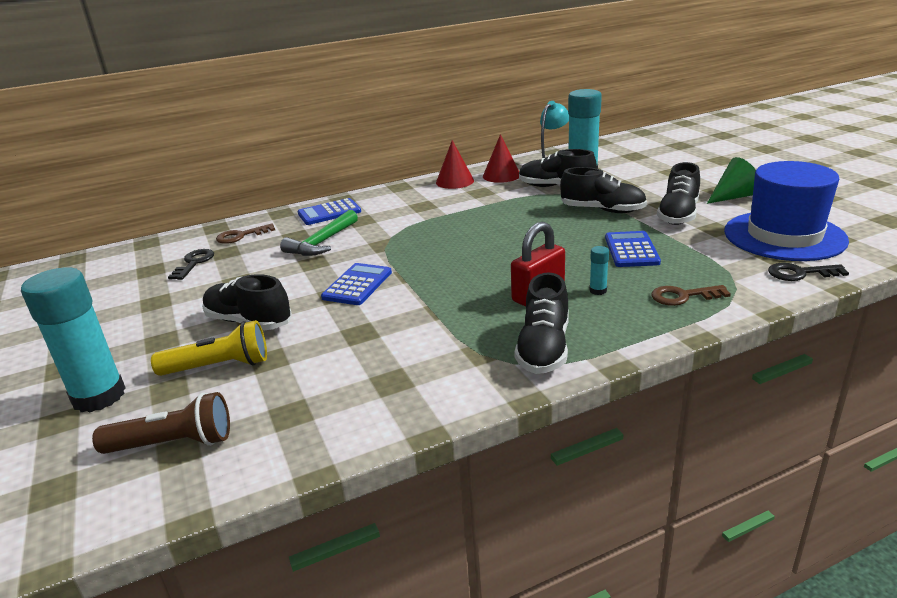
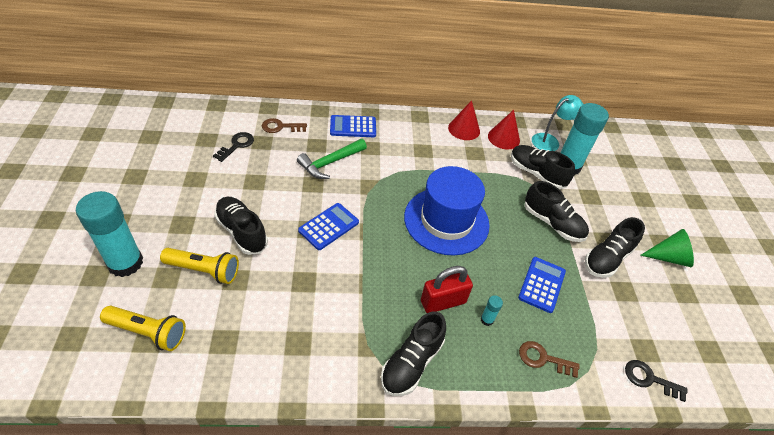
camera: 15 degrees right, 20 degrees up
(174, 443) = (148, 332): brown flashlight -> yellow flashlight
(784, 236) = (671, 328): blue hat -> blue hat (446, 221)

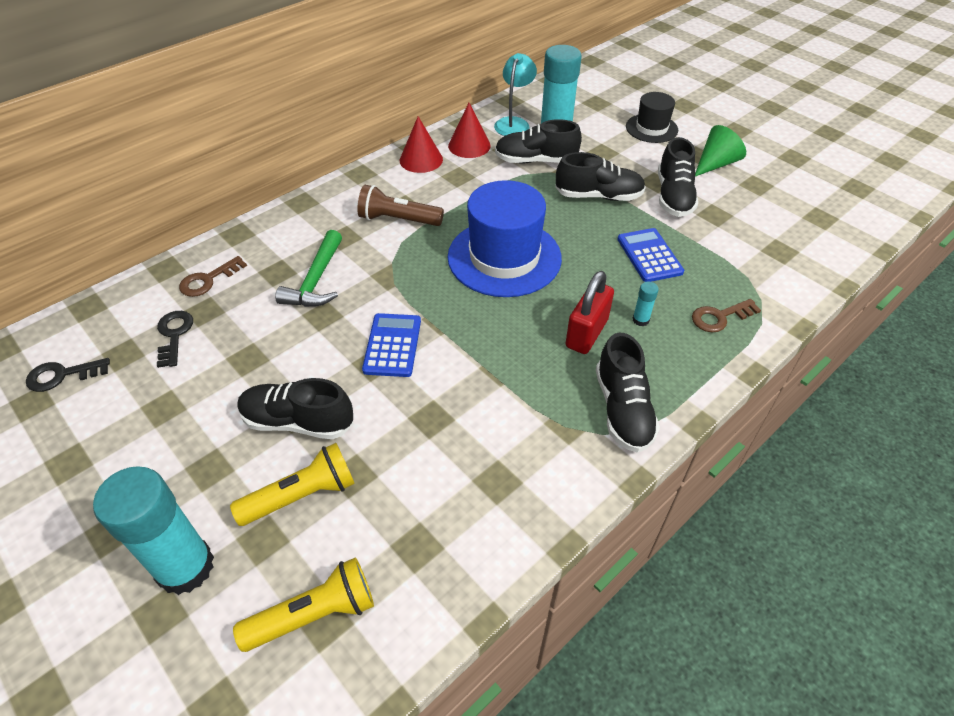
camera: 35 degrees left, 0 degrees up
(353, 127) = (298, 227): blue calculator -> none
(410, 157) = (398, 220): none -> brown flashlight
(647, 202) = (651, 128): none -> black hat
(649, 379) = (807, 271): black key -> black key (62, 375)

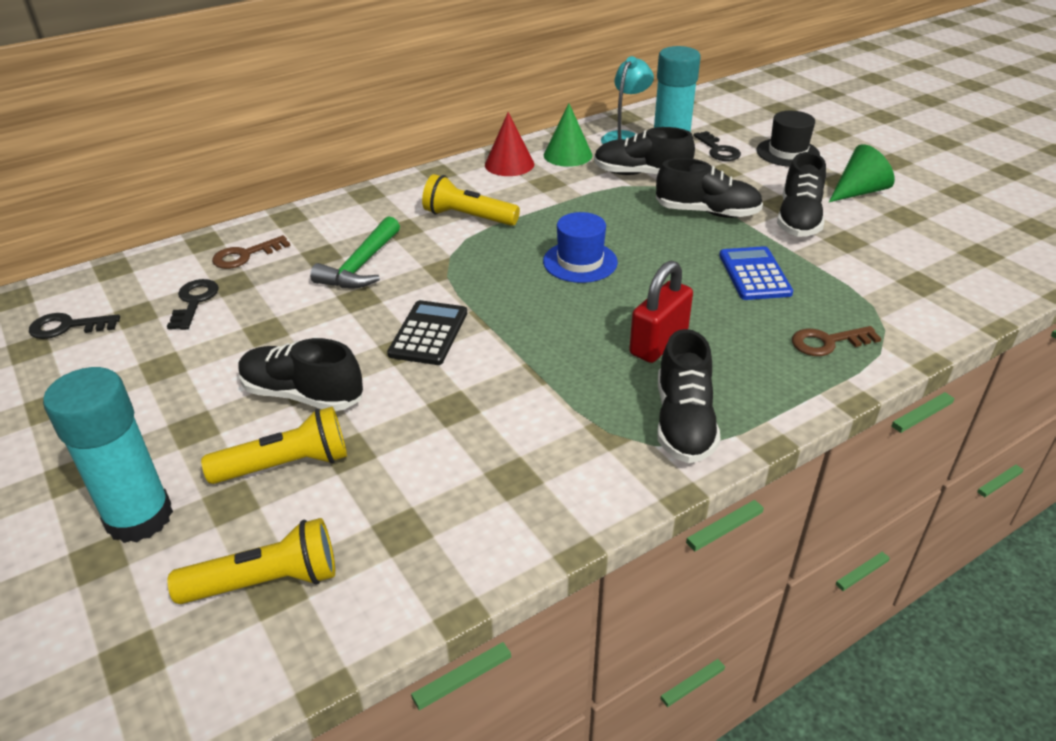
camera: 10 degrees right, 10 degrees down
(392, 345) = (428, 333): blue calculator -> black calculator
(398, 220) = (468, 217): brown flashlight -> yellow flashlight
(469, 145) = (567, 155): red cone -> green cone
(504, 257) = (580, 262): blue hat -> blue hat, size x0.56
(594, 130) = (718, 150): none -> black key
(640, 320) = (728, 336): turquoise glue stick -> none

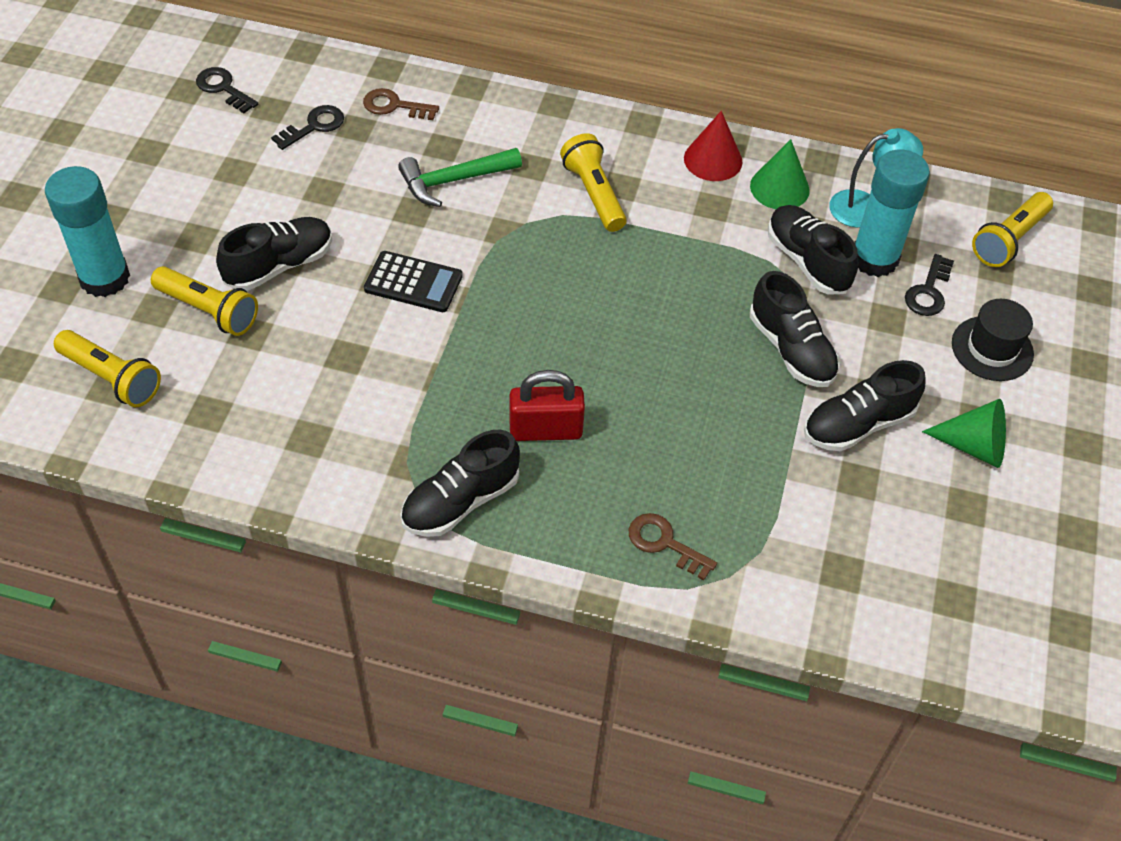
camera: 45 degrees right, 15 degrees up
(303, 395) = (279, 265): black shoe -> black shoe turned 75 degrees clockwise
(428, 333) = (413, 282): black calculator -> black calculator turned 45 degrees clockwise
(580, 262) = (608, 310): blue hat -> none
(711, 112) = (1008, 240): none -> yellow flashlight
(754, 274) = (720, 440): blue calculator -> none

